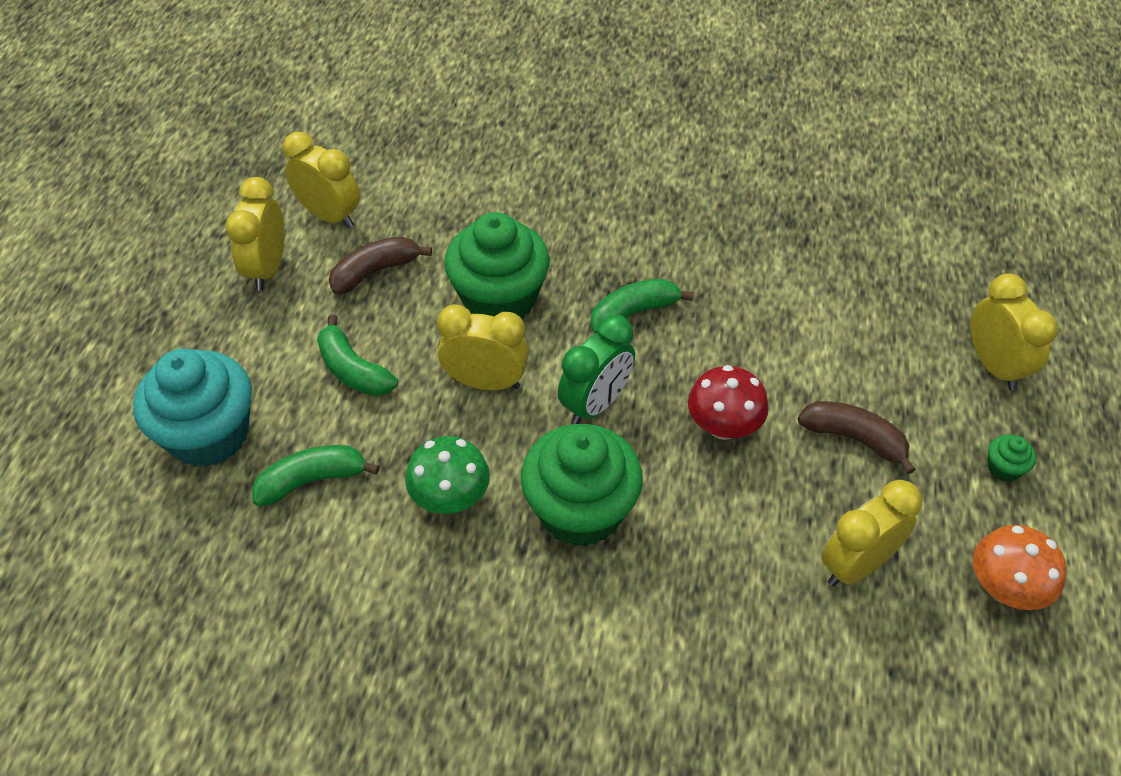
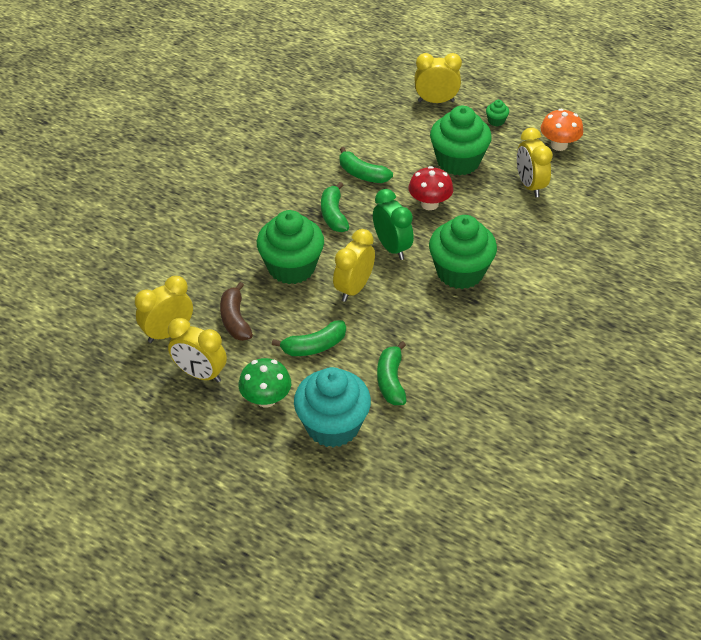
camera: 70 degrees left, 5 degrees down
(450, 498) = (429, 322): green mushroom -> green mushroom (266, 399)
(745, 321) = (362, 174): none -> green banana
(854, 439) = (458, 161): brown banana -> green cupcake

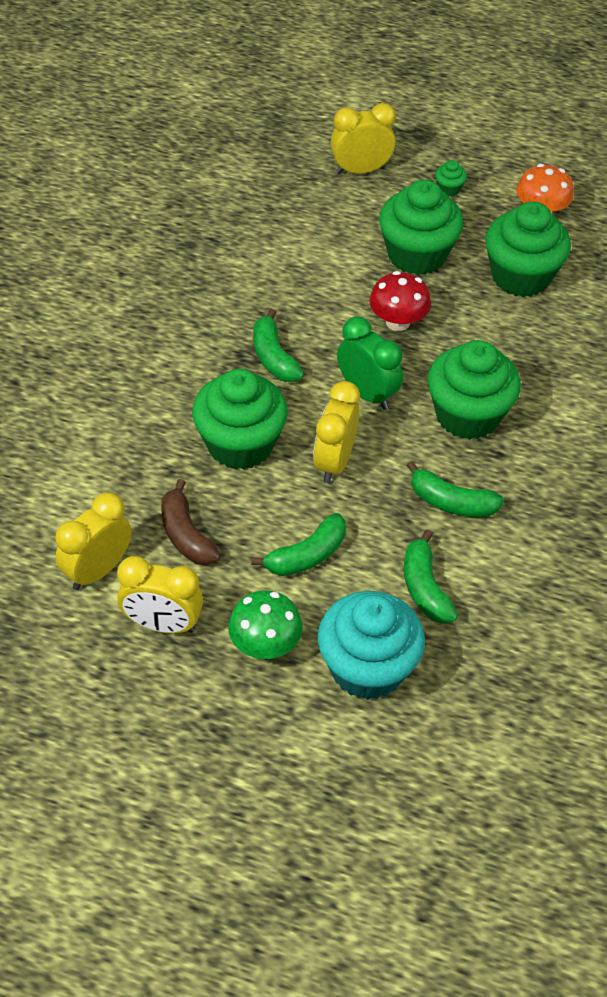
camera: 15 degrees left, 5 degrees up
(362, 174) = (294, 291): green banana -> green banana (451, 502)
(530, 186) = (520, 276): yellow clock -> green cupcake

